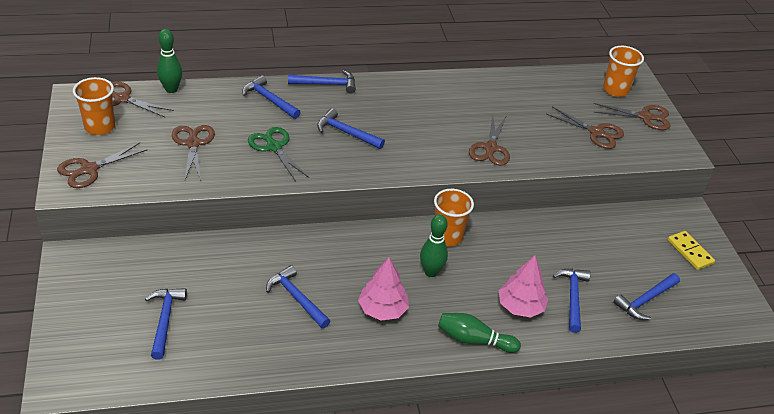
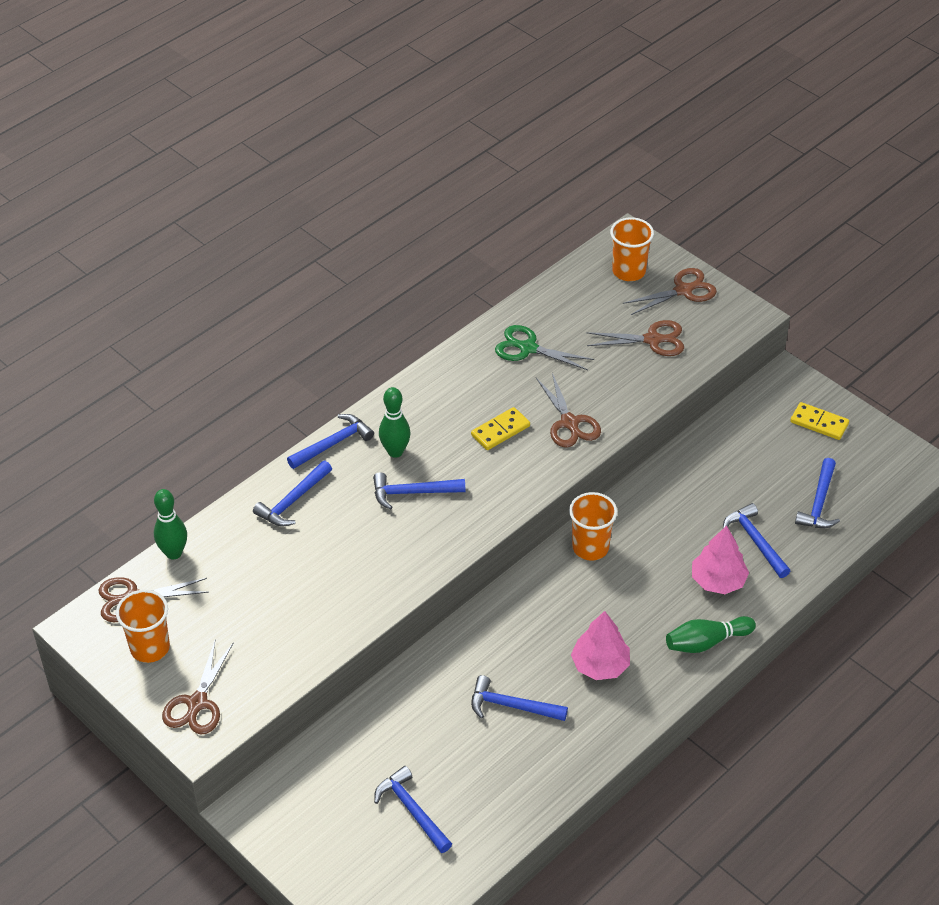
camera: 30 degrees left, 5 degrees up
(193, 143) = (270, 605): brown scissors -> none
(269, 100) = (293, 501): blue hammer -> blue hammer turned 60 degrees counterclockwise
(274, 147) = (357, 556): green scissors -> green scissors (528, 348)
(431, 272) = (609, 597): green bowling pin -> green bowling pin (395, 451)
(439, 129) = (500, 431): none -> yellow domino

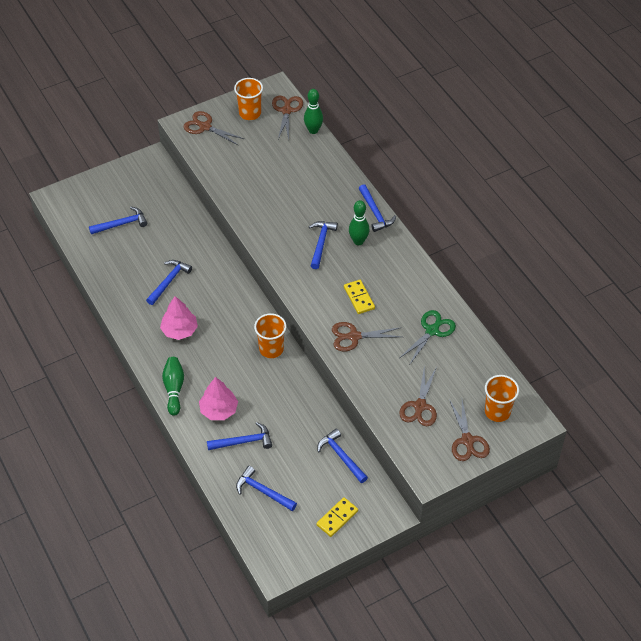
camera: 105 degrees right, 5 degrees up
(293, 501) = (334, 187): blue hammer -> blue hammer (341, 456)

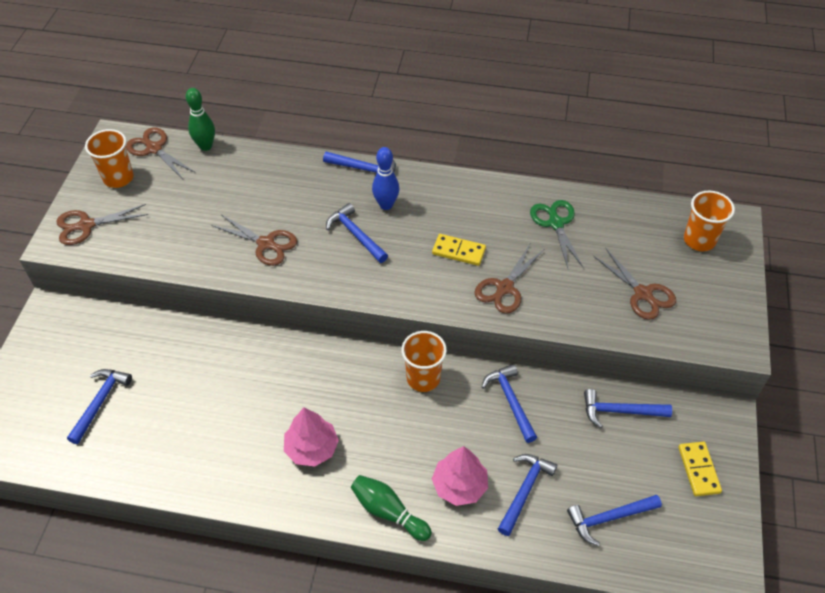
camera: 50 degrees left, 0 degrees up
(169, 281) = (233, 411): blue hammer -> blue hammer (510, 401)
(358, 241) = (386, 205): green bowling pin -> blue bowling pin
(467, 440) = (717, 285): brown scissors -> brown scissors (266, 244)

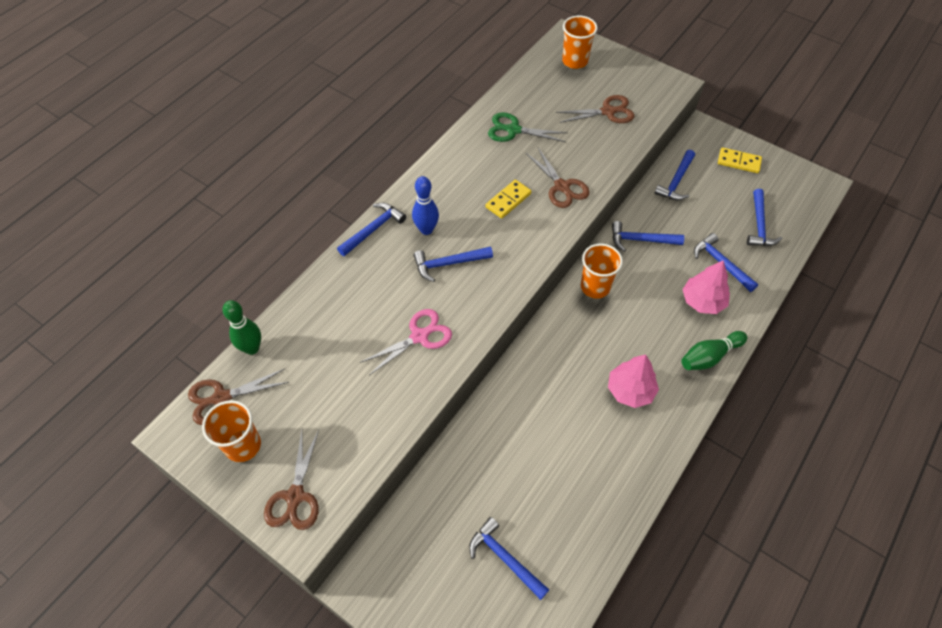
camera: 65 degrees left, 5 degrees up
(266, 244) = (419, 336): brown scissors -> pink scissors

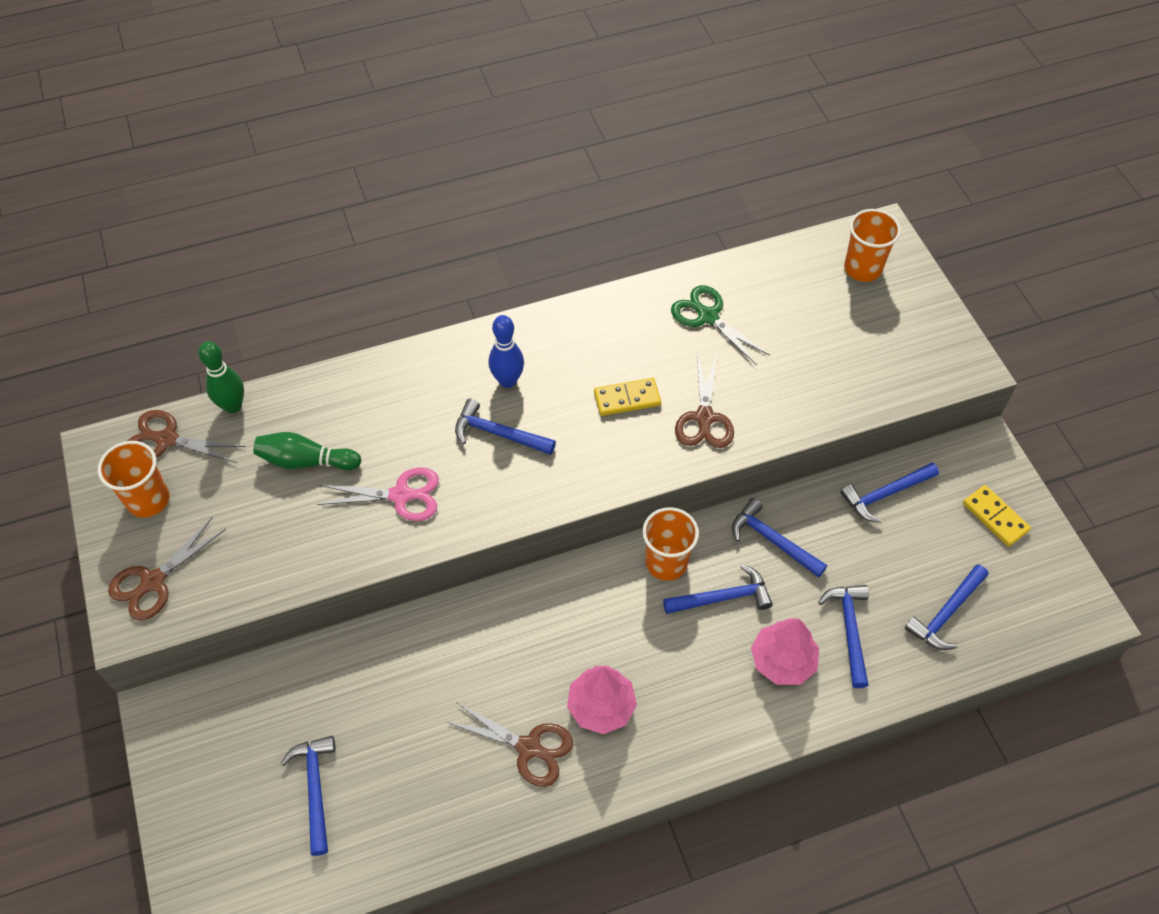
camera: 35 degrees right, 0 degrees up
(373, 229) = (452, 348): blue hammer -> blue hammer (722, 597)
(608, 112) = (846, 356): brown scissors -> brown scissors (529, 747)
(709, 356) = (730, 730): green bowling pin -> green bowling pin (306, 461)

